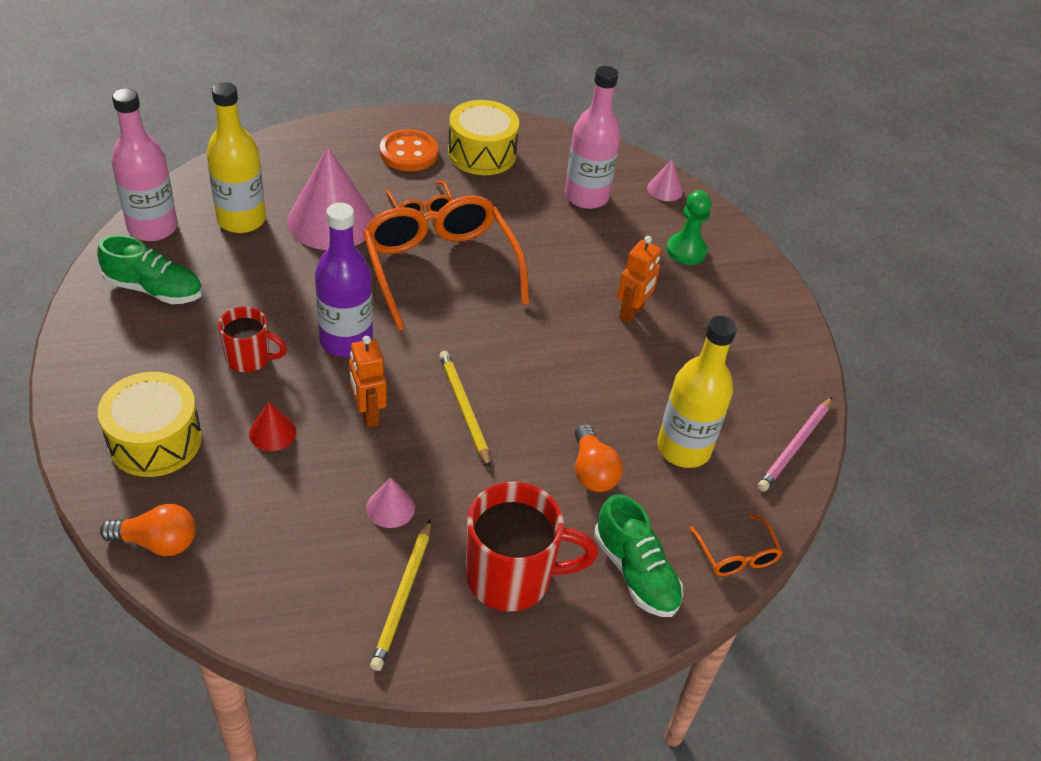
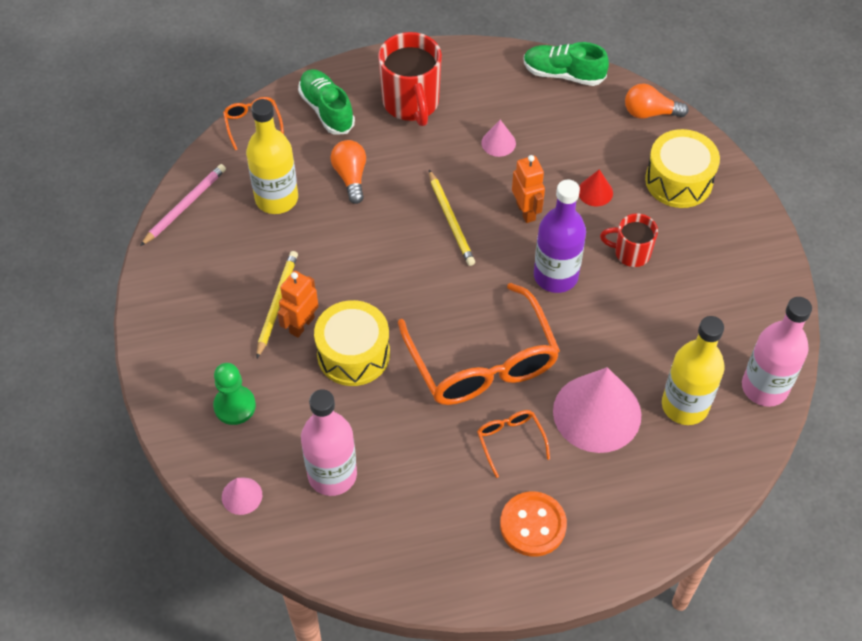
camera: 175 degrees left, 10 degrees up
(154, 289) = (734, 315): green shoe -> green shoe (563, 74)
(403, 596) = (482, 88): yellow pencil -> yellow pencil (277, 304)
(482, 153) = (449, 533): yellow drum -> yellow drum (353, 354)
(512, 577) = (411, 103): red mug -> red mug turned 105 degrees counterclockwise

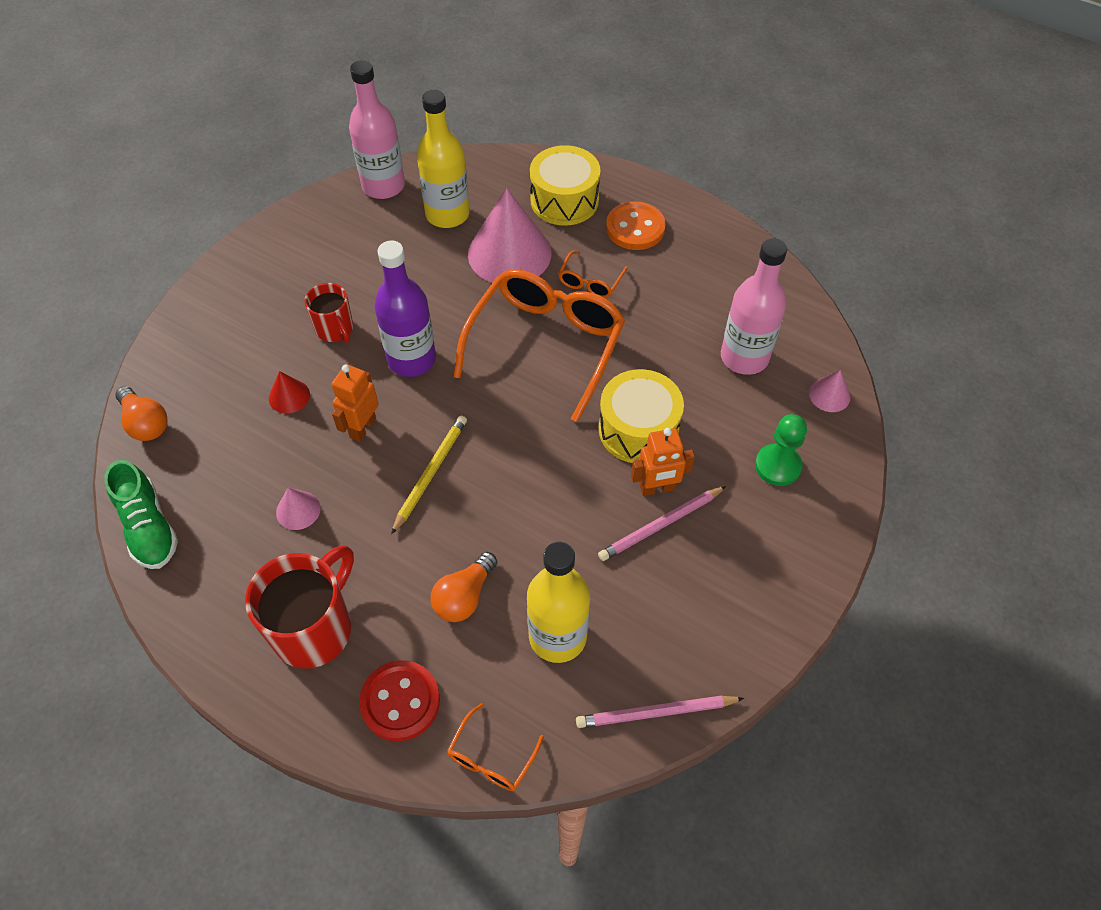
camera: 135 degrees left, 0 degrees up
(277, 304) = (661, 525): yellow pencil -> pink pencil
(327, 110) = (400, 701): green shoe -> red button
(679, 180) = (218, 350): yellow drum -> yellow drum (564, 200)

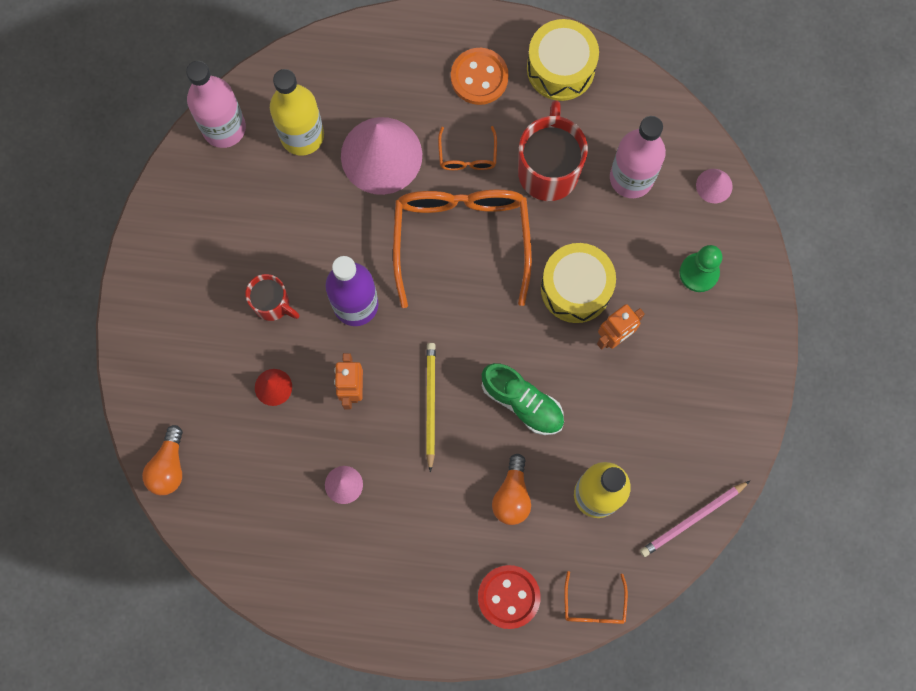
camera: 25 degrees left, 20 degrees up
(145, 423) = (168, 466): orange light bulb -> orange light bulb turned 75 degrees clockwise
(149, 527) = (234, 554): green shoe -> green shoe (522, 402)
(314, 628) = (414, 573): red mug -> red mug (548, 170)
(564, 200) = (400, 72): yellow drum -> yellow drum (560, 68)
(661, 525) = (631, 367): pink pencil -> none

